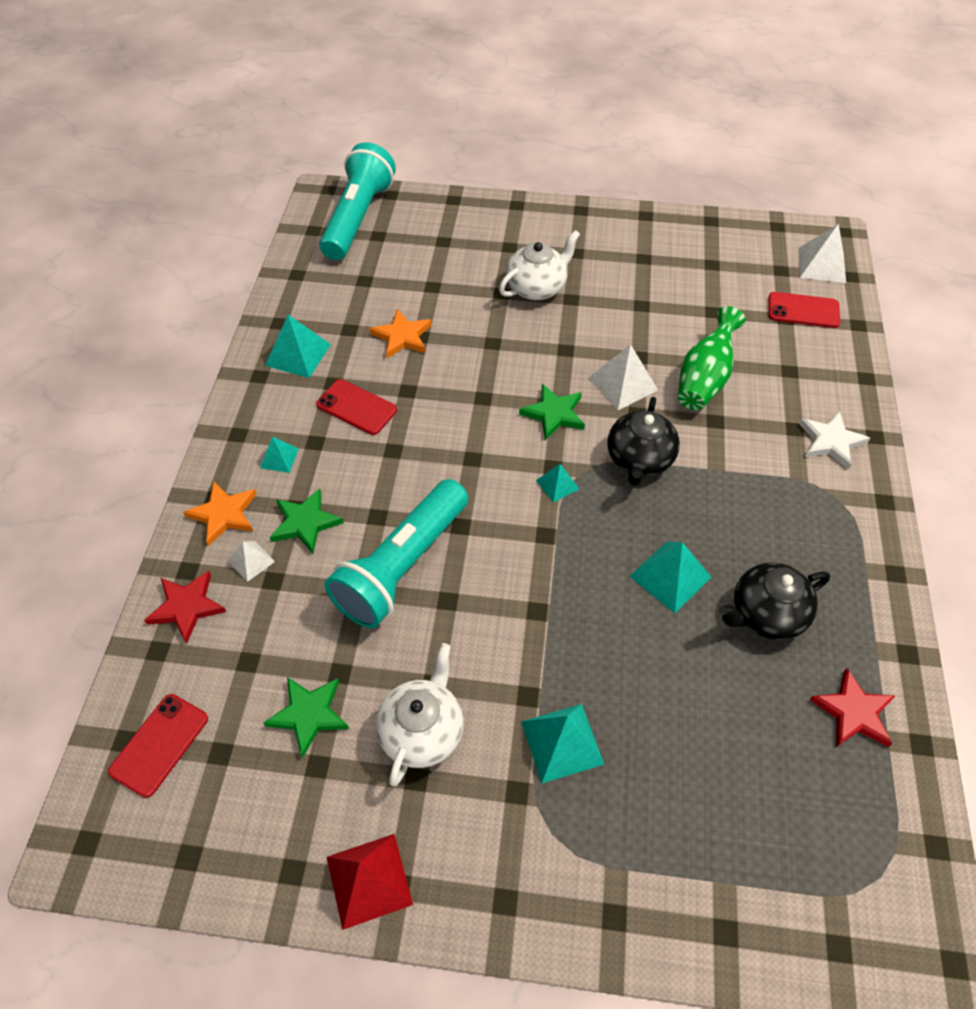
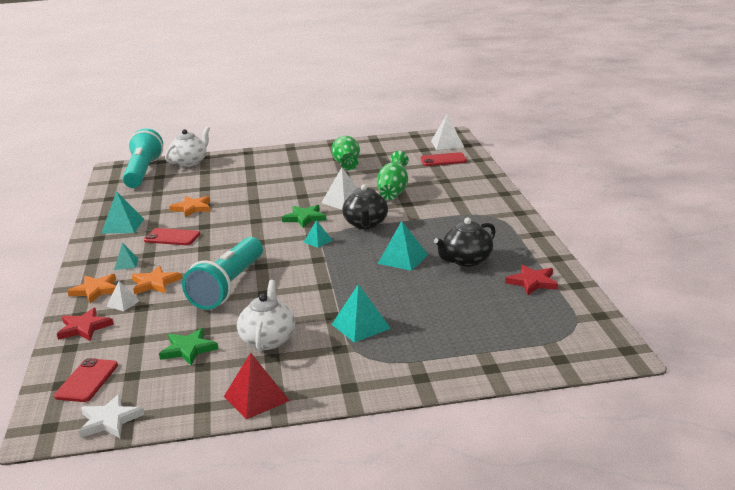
camera: 15 degrees left, 30 degrees down
(305, 523) = (155, 283): green star -> orange star
(537, 287) = (274, 178): white teapot -> white teapot (190, 162)
(652, 281) = (347, 165): none -> green vase
(831, 441) = (479, 199): white star -> white star (109, 420)

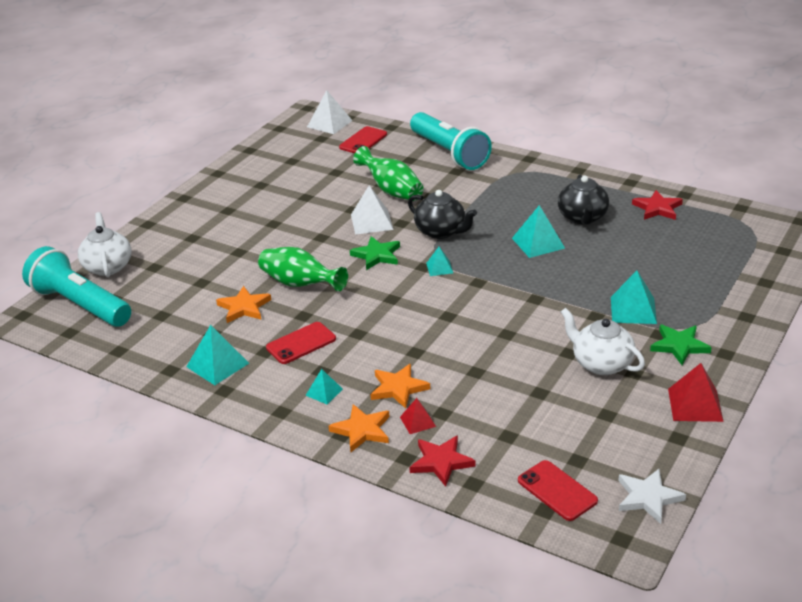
camera: 50 degrees left, 10 degrees up
(123, 303) = (417, 421): white pyramid -> red pyramid
(188, 349) = (566, 412): green star -> green star (679, 346)
(228, 286) = (466, 348): turquoise flashlight -> turquoise flashlight (449, 153)
(347, 165) = (286, 187): green vase -> green vase (300, 284)

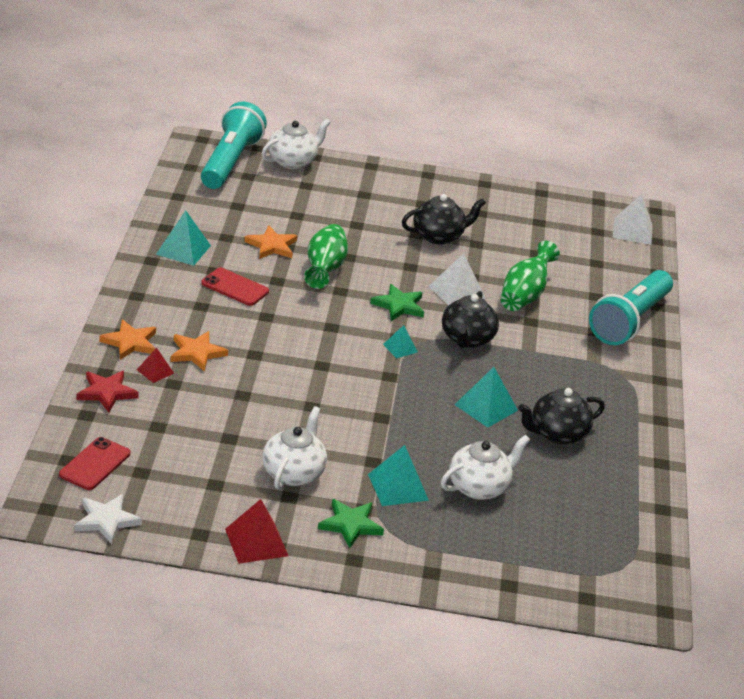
camera: 60 degrees right, 0 degrees up
(283, 213) = (438, 236): none -> black teapot
(324, 392) = (172, 313): turquoise pyramid -> none
(363, 141) = (612, 259): red phone -> none
(642, 269) = (479, 487): none -> white teapot
(657, 208) = (615, 489): red star -> none

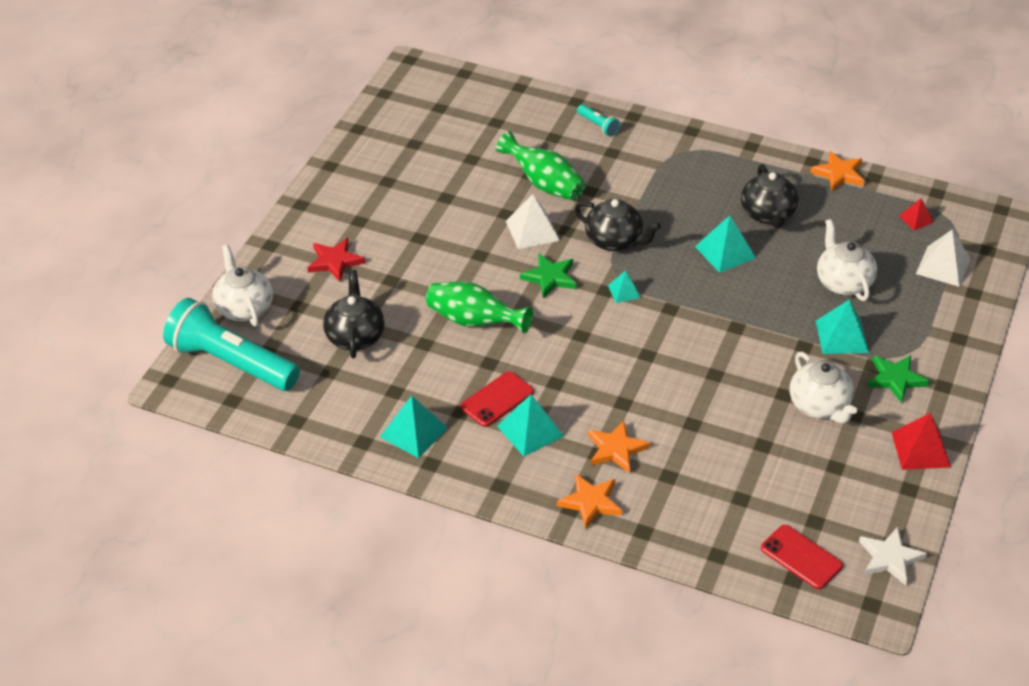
camera: 70 degrees left, 10 degrees up
(106, 392) = (680, 533): red star -> red star (335, 261)
(155, 371) = (645, 488): red pyramid -> red pyramid (916, 219)
(204, 306) = (530, 431): none -> turquoise pyramid
(272, 246) = (420, 356): orange star -> orange star (839, 173)
(293, 473) = (819, 406): white teapot -> white teapot turned 150 degrees counterclockwise
(438, 236) = (426, 222): black teapot -> black teapot (355, 336)
(629, 321) = (598, 126): turquoise flashlight -> turquoise flashlight, size x0.41
(632, 231) = (444, 84): white pyramid -> white pyramid (943, 266)

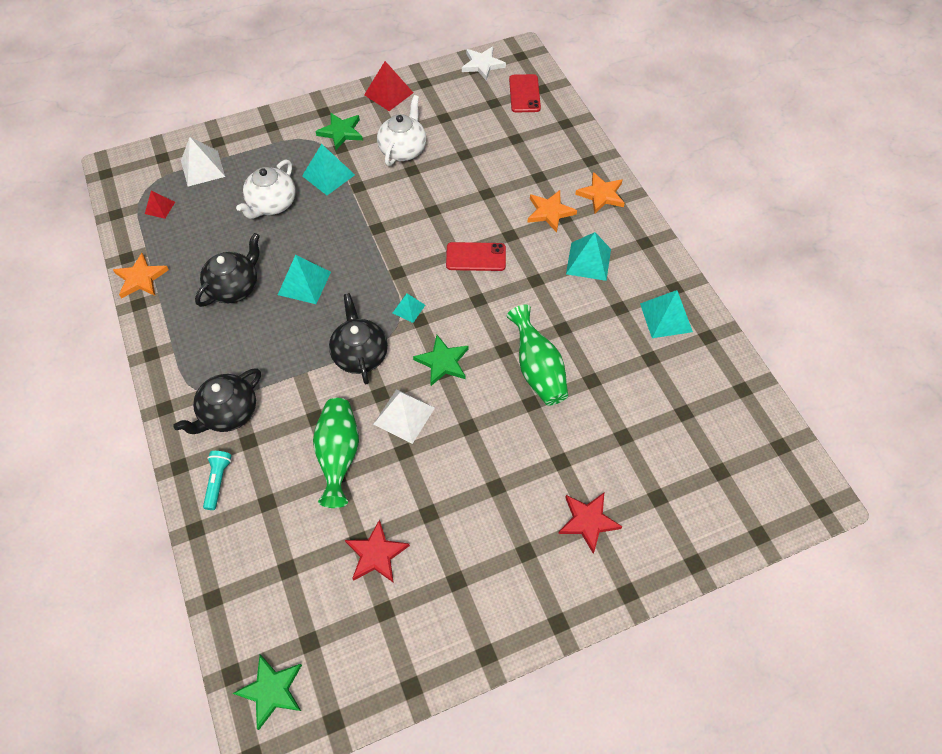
camera: 135 degrees left, 15 degrees up
(231, 362) = (757, 484): turquoise flashlight -> none
(244, 308) = (706, 534): white teapot -> none
(355, 336) = (638, 429): black teapot -> black teapot (229, 413)
(433, 81) = (271, 690): none -> green star
(452, 160) = (376, 554): none -> red star
(497, 399) = (586, 298): red phone -> red phone (476, 257)

